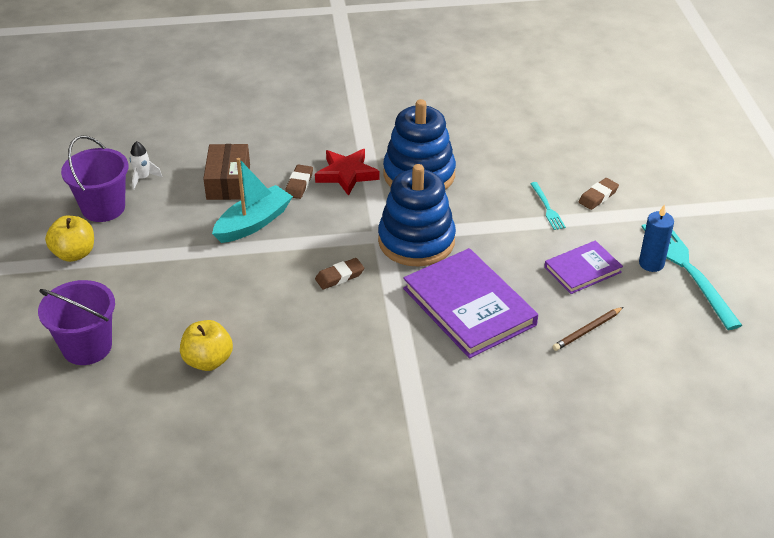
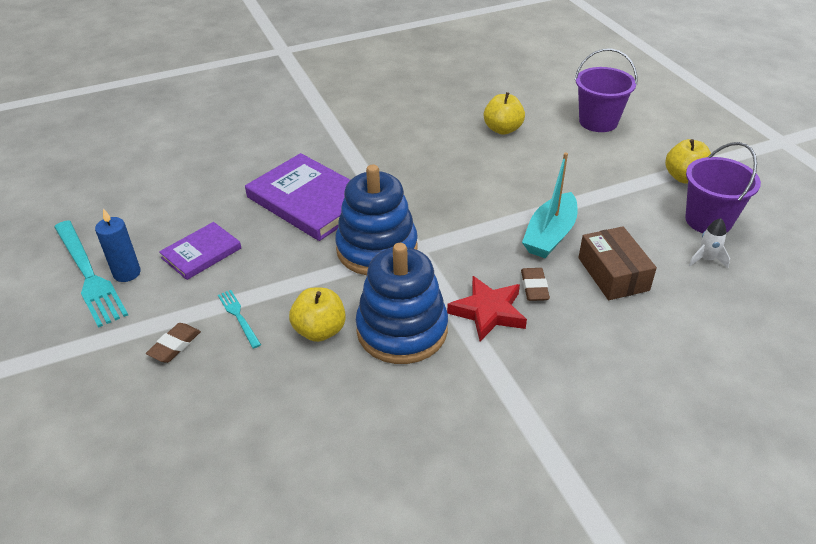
camera: 165 degrees right, 0 degrees up
(339, 276) = (436, 203): brown eraser -> none
(482, 186) = (320, 331): none -> yellow apple
(587, 330) = (201, 201): brown pencil -> none

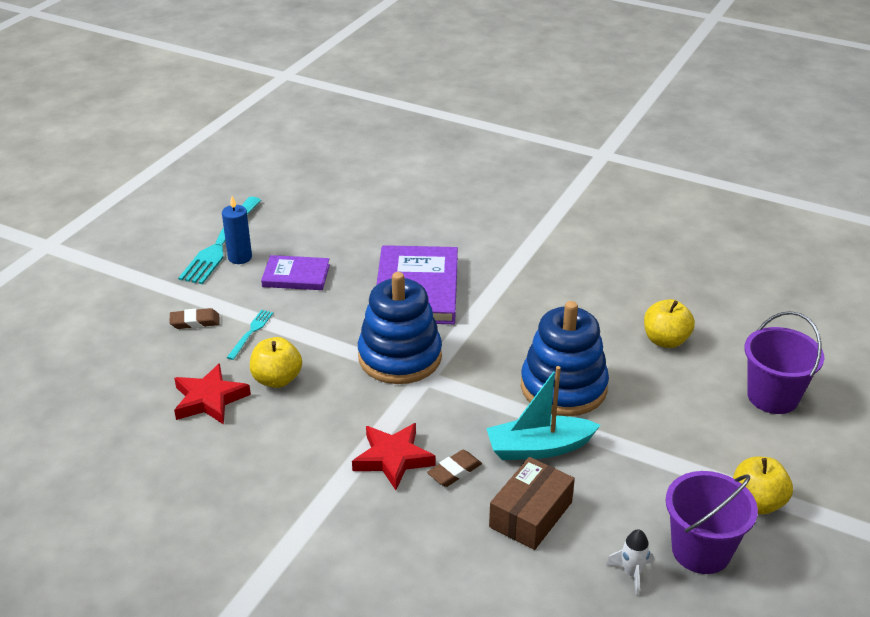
camera: 50 degrees right, 5 degrees down
(294, 387) = (209, 399): none -> red star
(402, 330) = (321, 421): blue stacking toy -> blue stacking toy (563, 387)

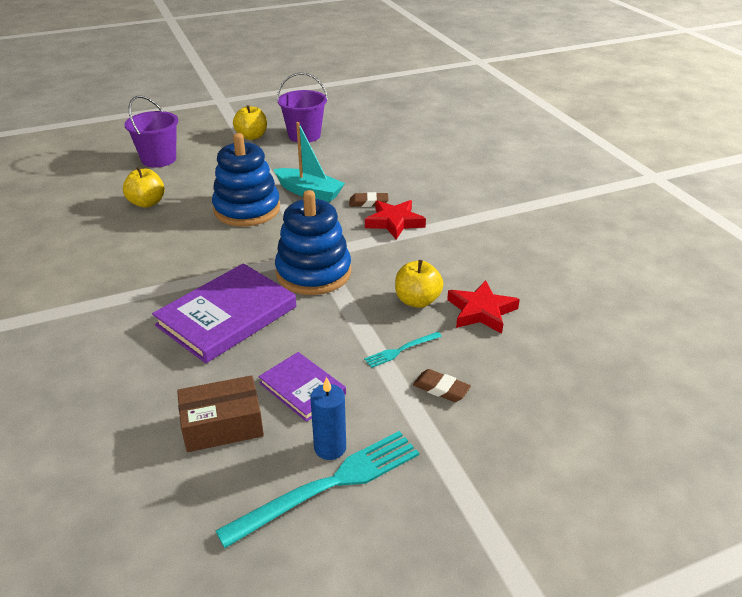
camera: 140 degrees left, 0 degrees up
(530, 514) = (356, 173): brown box -> brown box (222, 425)
(631, 573) = (344, 142): white rocket -> none

